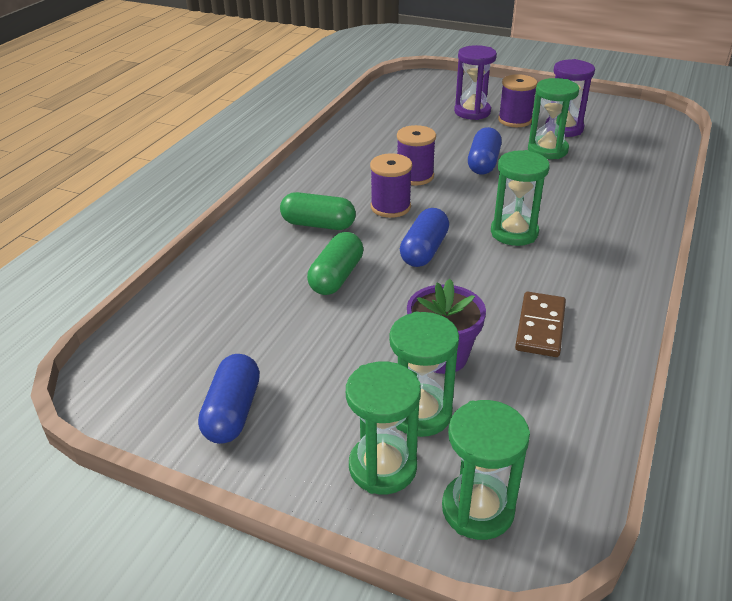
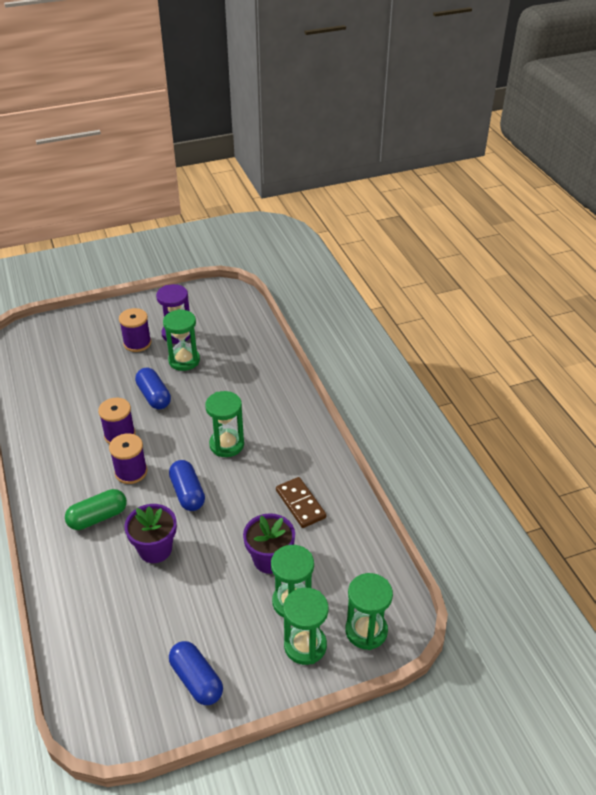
camera: 45 degrees left, 5 degrees up
(336, 277) = (155, 549): green capsule -> purple flower pot
(472, 112) = (100, 350): purple hourglass -> none

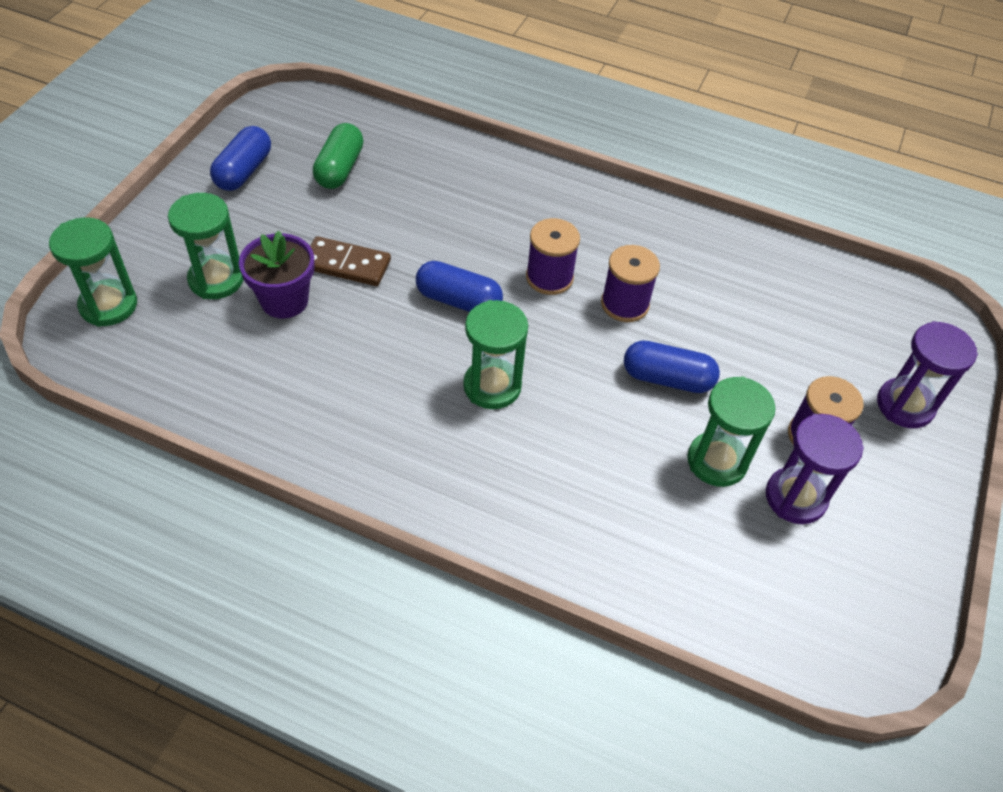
camera: 130 degrees right, 10 degrees up
(89, 328) = (905, 405): none -> purple hourglass
(98, 517) = (512, 217): green capsule -> green capsule (339, 169)
(155, 549) = (415, 231): purple flower pot -> none
(196, 680) = (244, 171): blue capsule -> blue capsule turned 75 degrees counterclockwise
(300, 504) = (314, 381): brown domino -> brown domino (346, 264)
(305, 645) = (165, 254): green hourglass -> none

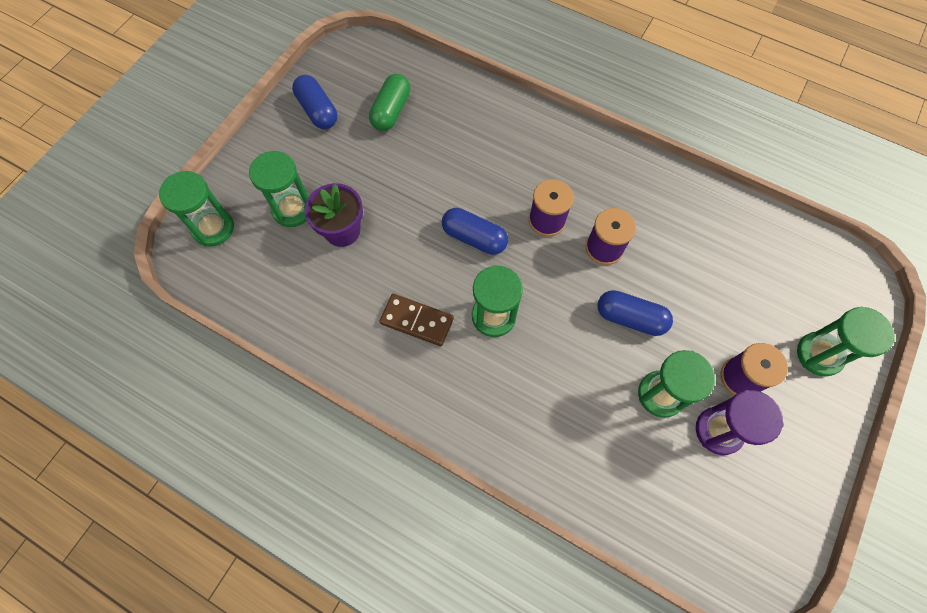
camera: 10 degrees right, 15 degrees up
(244, 171) = (318, 111): blue capsule -> blue capsule turned 60 degrees counterclockwise
(346, 264) = (391, 200): brown domino -> brown domino (417, 321)
(905, 405) = (819, 354): purple hourglass -> green hourglass

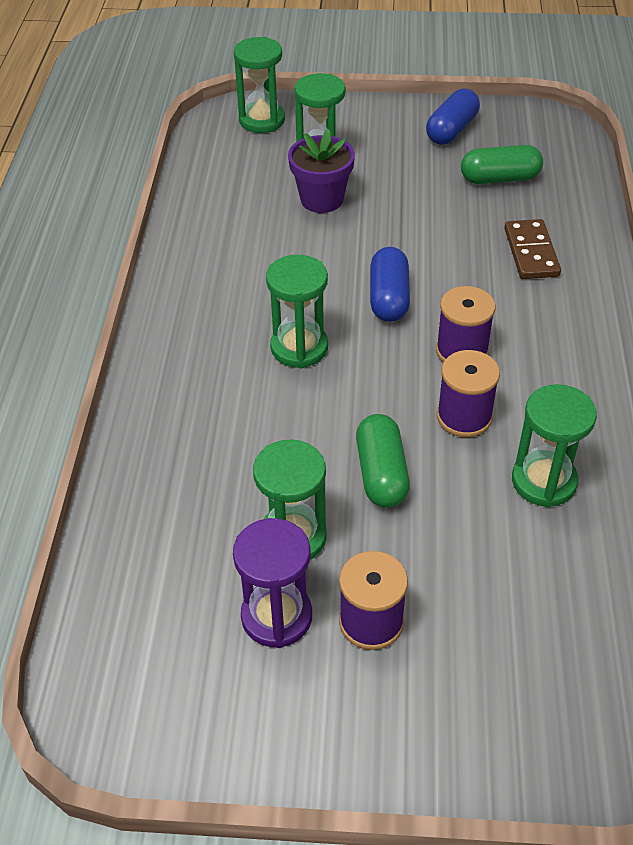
camera: 65 degrees right, 20 degrees down
(417, 321) = (253, 290): brown domino -> brown domino (531, 252)
(630, 318) = (381, 473): blue capsule -> green capsule
(819, 354) = (471, 715): green hourglass -> green hourglass (544, 481)

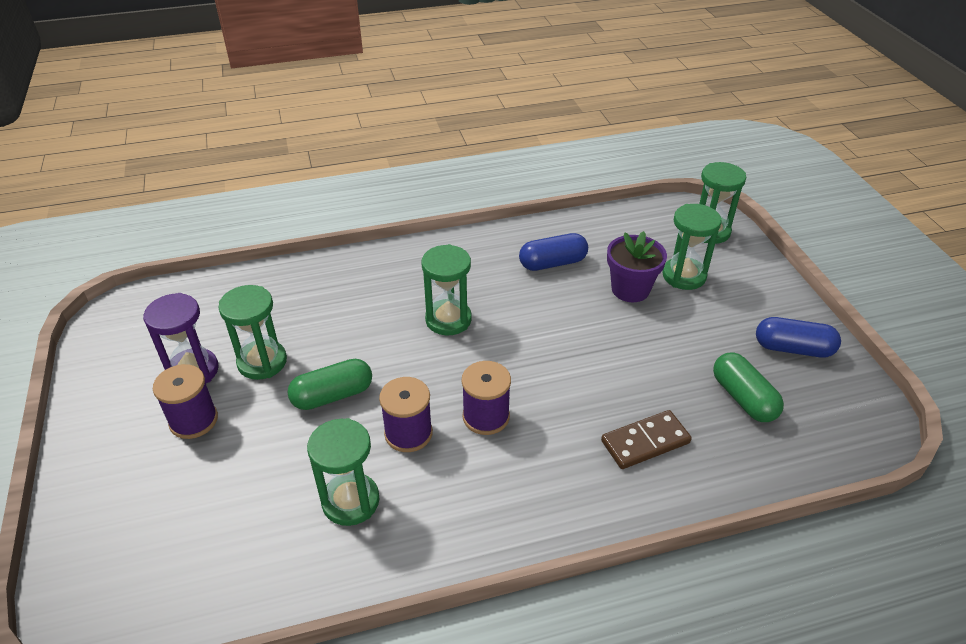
camera: 70 degrees right, 5 degrees down
(388, 298) = (529, 357): blue capsule -> blue capsule (552, 263)

